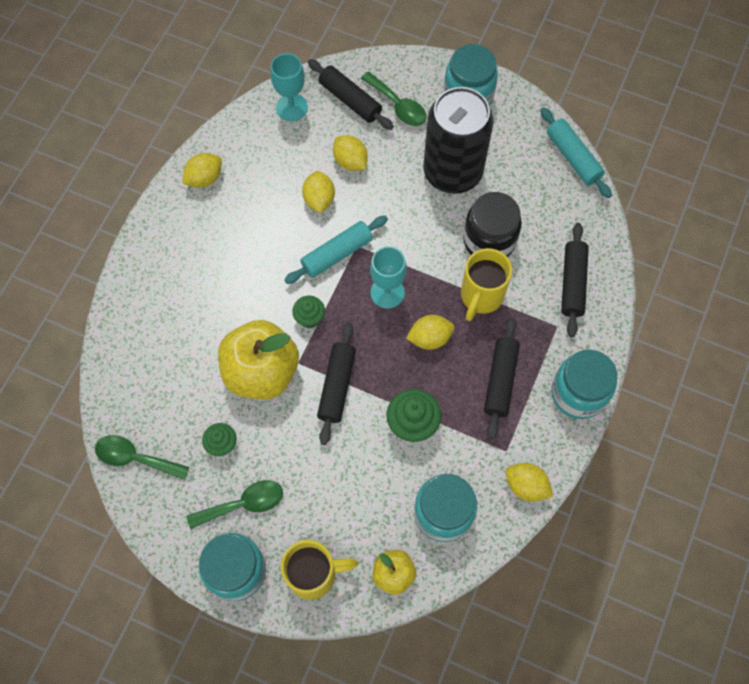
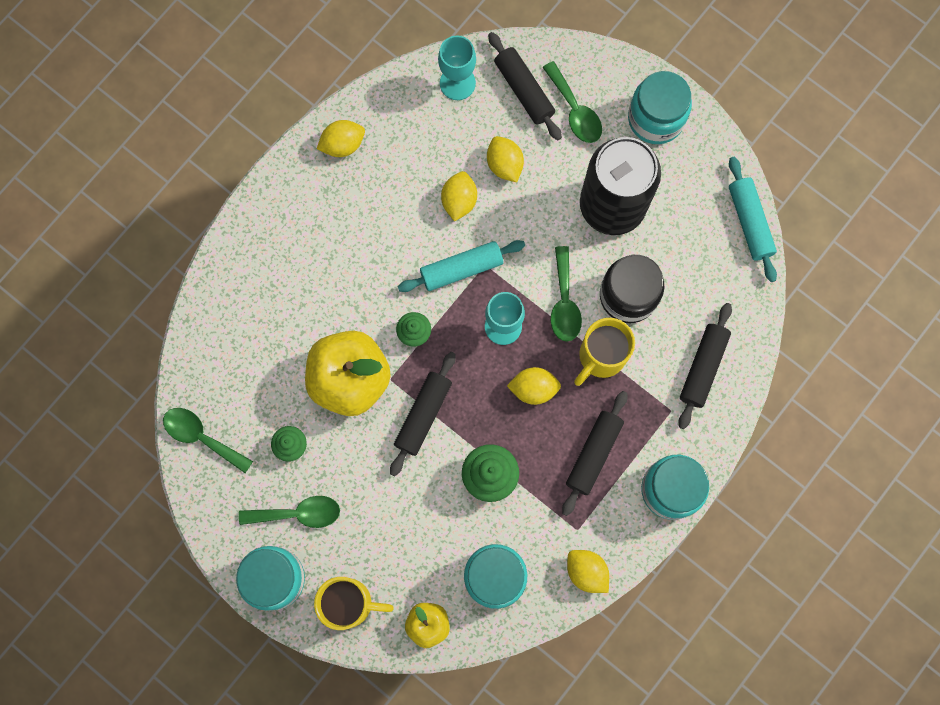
camera: 15 degrees right, 10 degrees up
(435, 259) = (564, 302): none -> green spoon

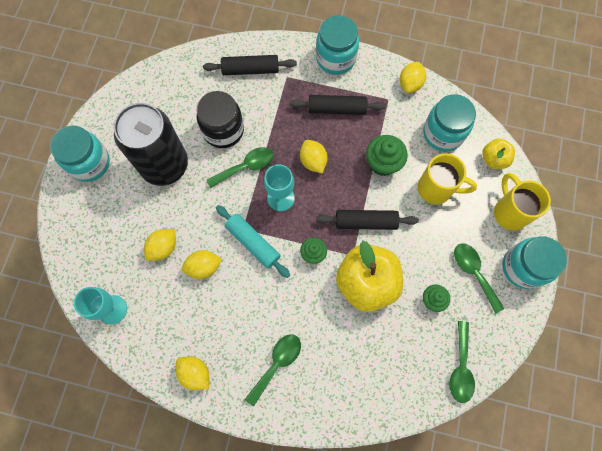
camera: 115 degrees left, 5 degrees down
(524, 90) = (100, 259): black rolling pin -> none
(575, 111) = (103, 218): green spoon -> green spoon (277, 364)
(600, 357) = (272, 130): yellow mug -> yellow mug (436, 189)
(749, 222) = (141, 79): turquoise rolling pin -> none

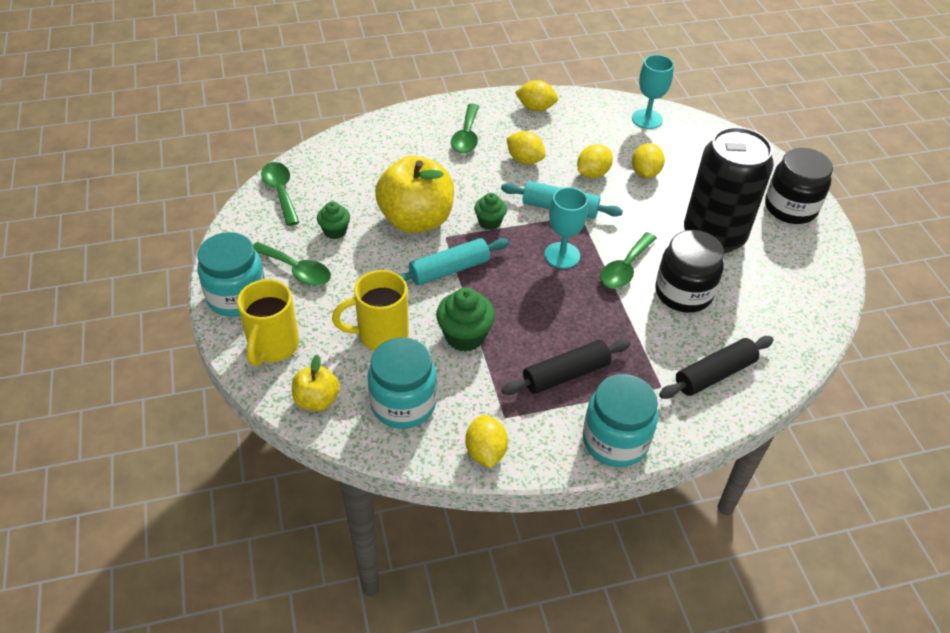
camera: 150 degrees right, 25 degrees down
(89, 163) = (790, 208): turquoise jar -> black jar
(313, 161) = (552, 304): yellow lemon -> yellow lemon (524, 160)
(365, 222) = (449, 270): black rolling pin -> turquoise rolling pin
(509, 212) = (273, 347): yellow mug -> yellow mug turned 60 degrees clockwise

